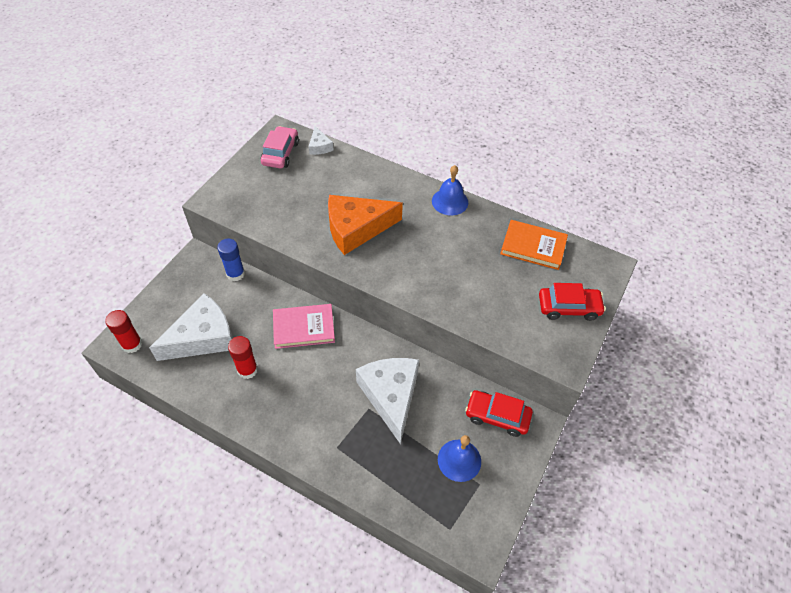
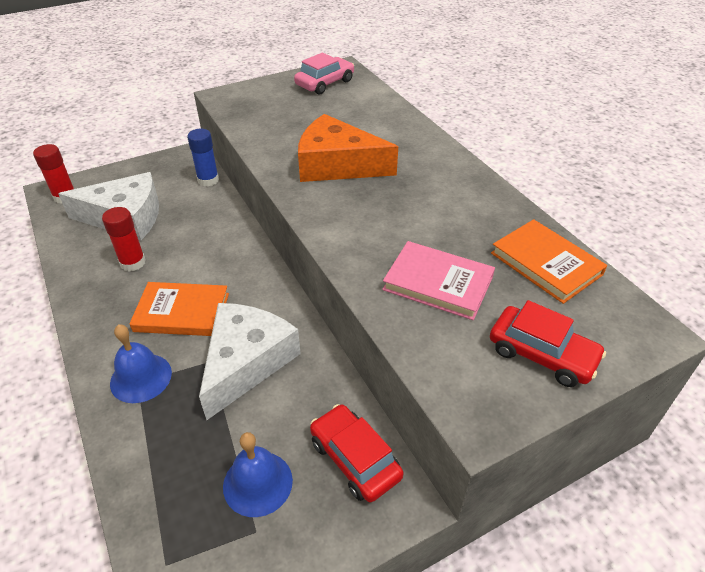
camera: 35 degrees right, 10 degrees down
(304, 328) = (223, 251): pink book -> pink book (438, 283)
(319, 146) = (369, 89): white cheese -> none
(319, 386) = (182, 312): none -> orange book
(450, 201) = (471, 179): blue bell -> blue bell (141, 377)

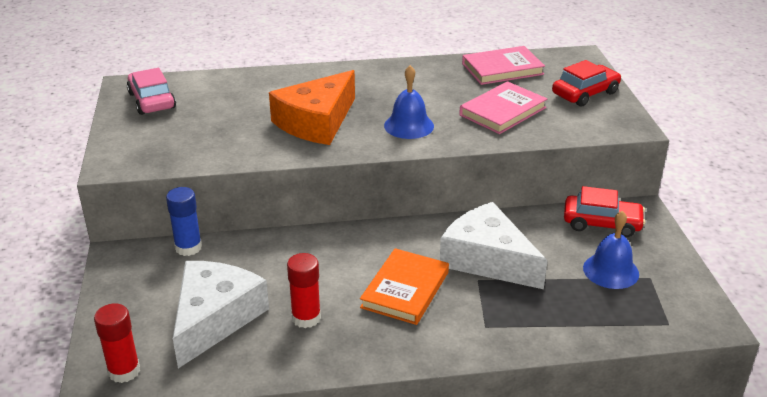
camera: 70 degrees left, 10 degrees down
(141, 377) = (480, 323): blue bell -> blue bell (409, 125)
(354, 459) = (602, 223): red car -> red car turned 150 degrees counterclockwise
(546, 264) = (502, 69): orange book -> pink book

